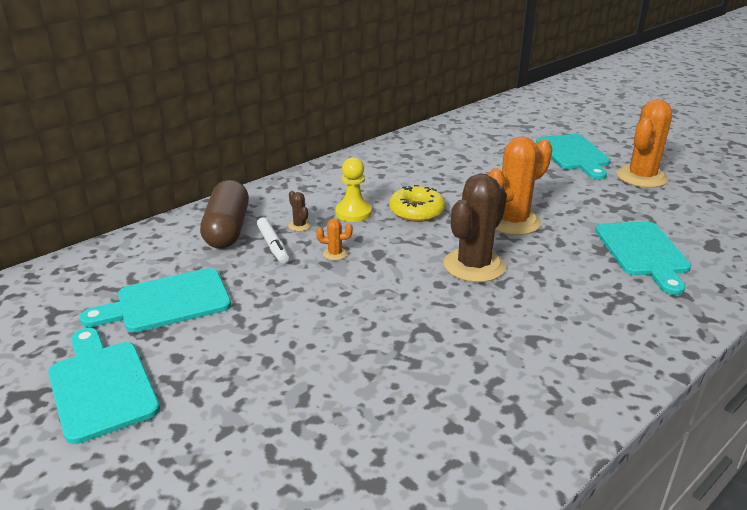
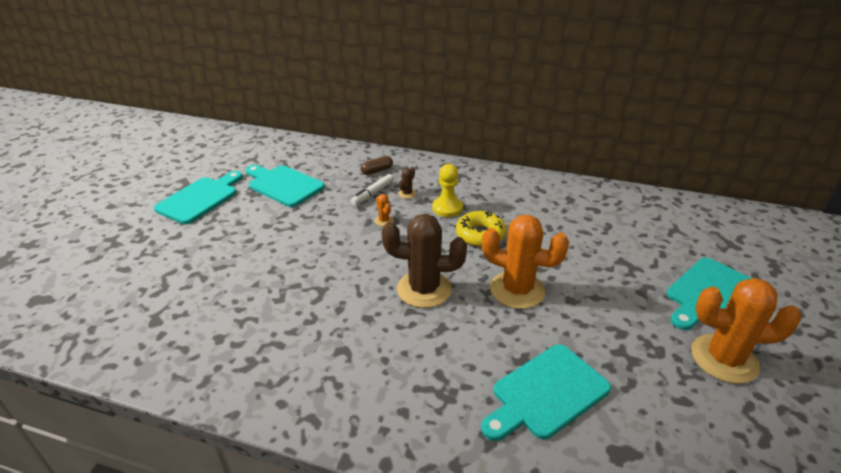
camera: 60 degrees right, 5 degrees up
(227, 229) = (377, 171): brown capsule -> brown capsule, size x0.48

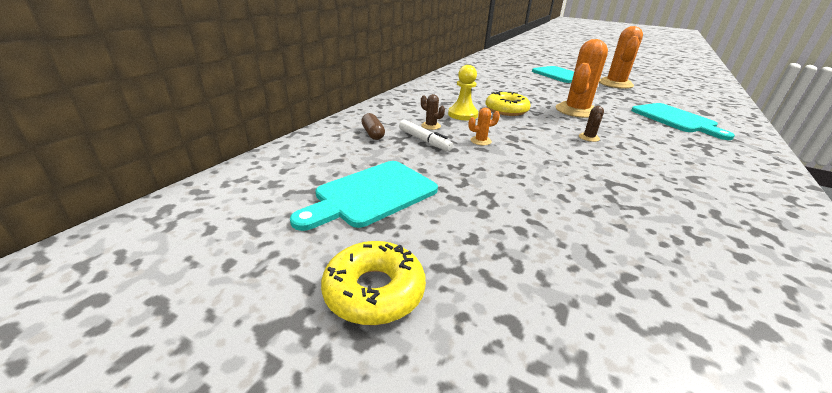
camera: 80 degrees left, 5 degrees down
(200, 198) = (374, 291): turquoise cutting board -> yellow donut
(424, 289) = (589, 137): brown cactus -> brown cactus, size x0.41

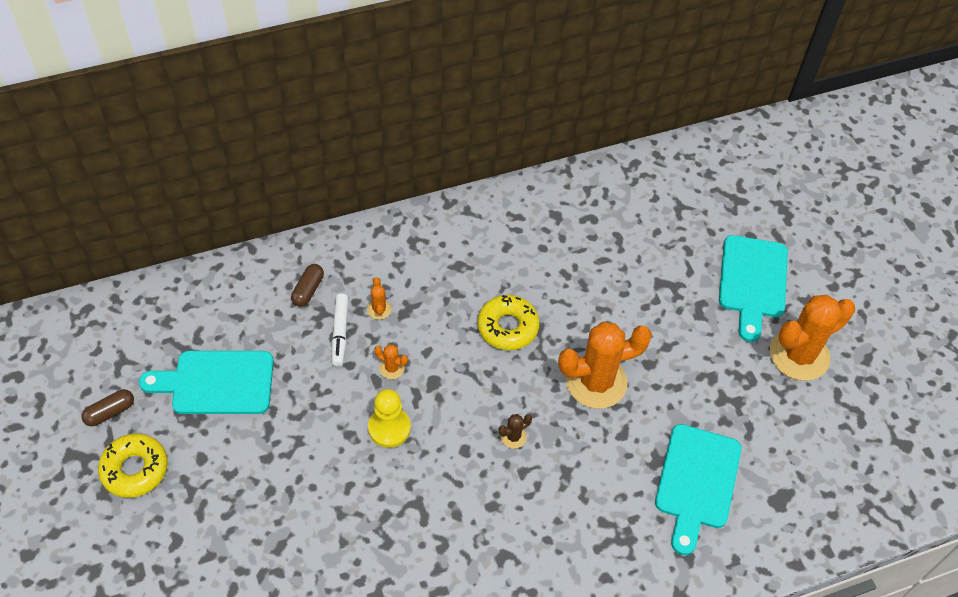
camera: 40 degrees right, 25 degrees up
(281, 263) = (110, 412): none -> brown capsule
(431, 126) = (379, 309): brown cactus -> orange cactus
(462, 115) = (442, 306): yellow pawn -> yellow pawn (389, 428)

